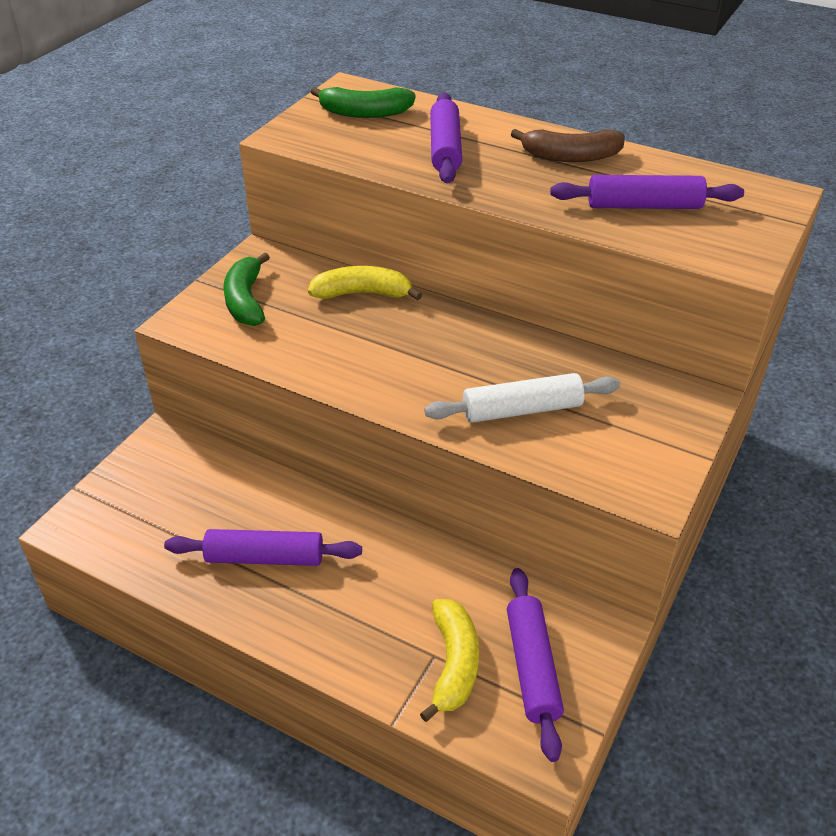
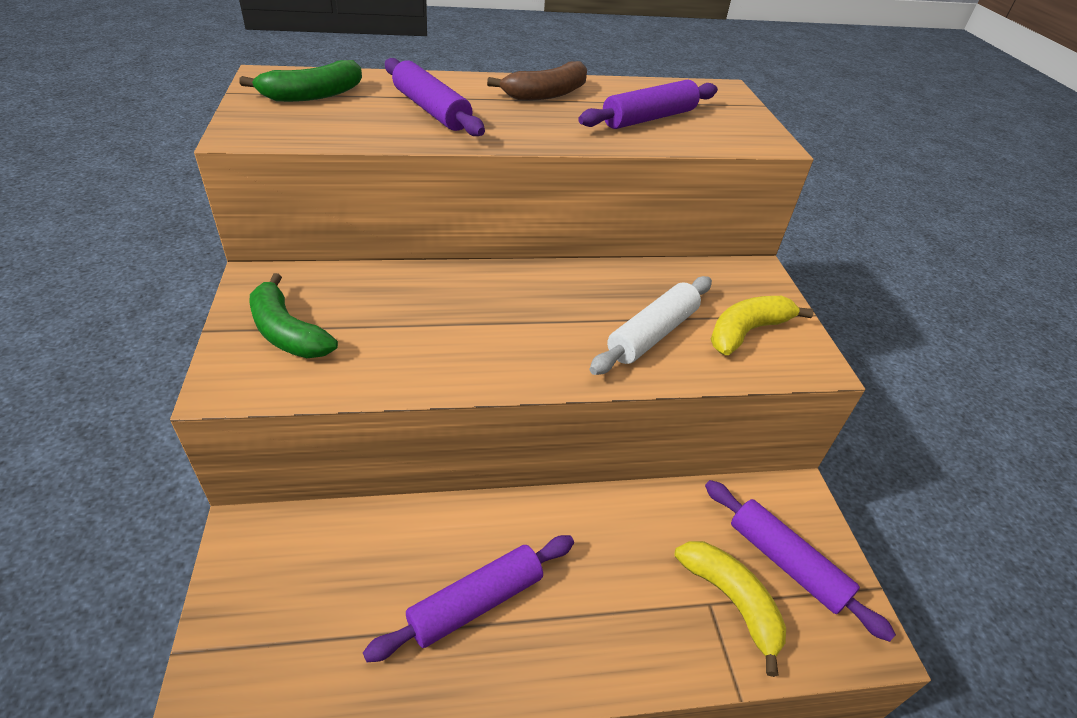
camera: 40 degrees left, 0 degrees up
(363, 293) = (408, 282): yellow banana -> yellow banana (747, 332)

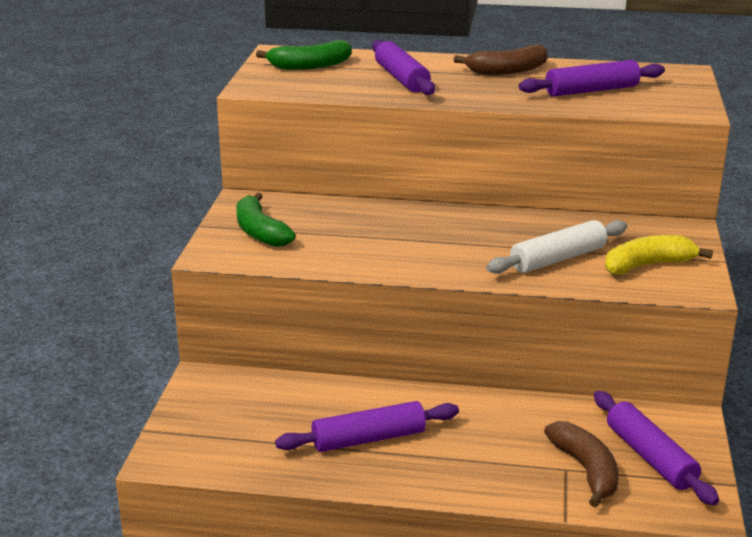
camera: 20 degrees right, 15 degrees down
(731, 601) = (586, 470): yellow banana -> brown banana

